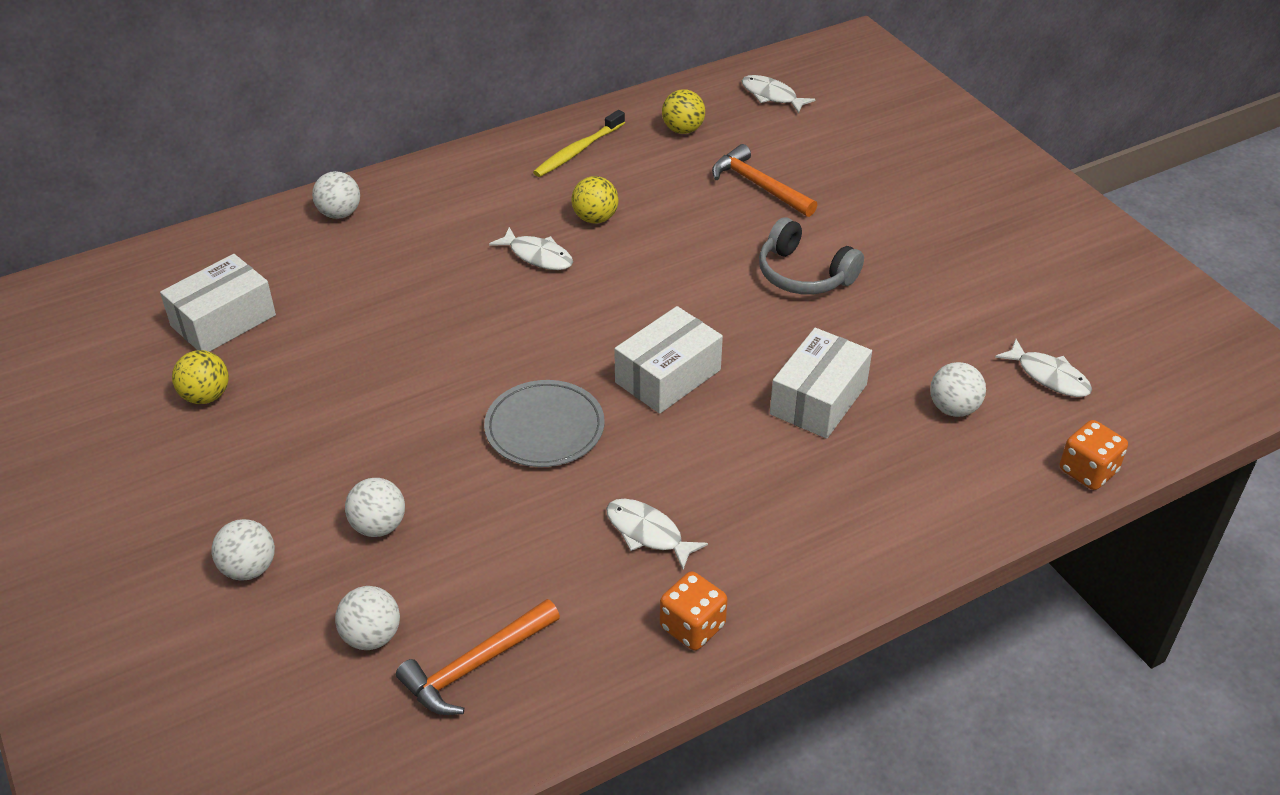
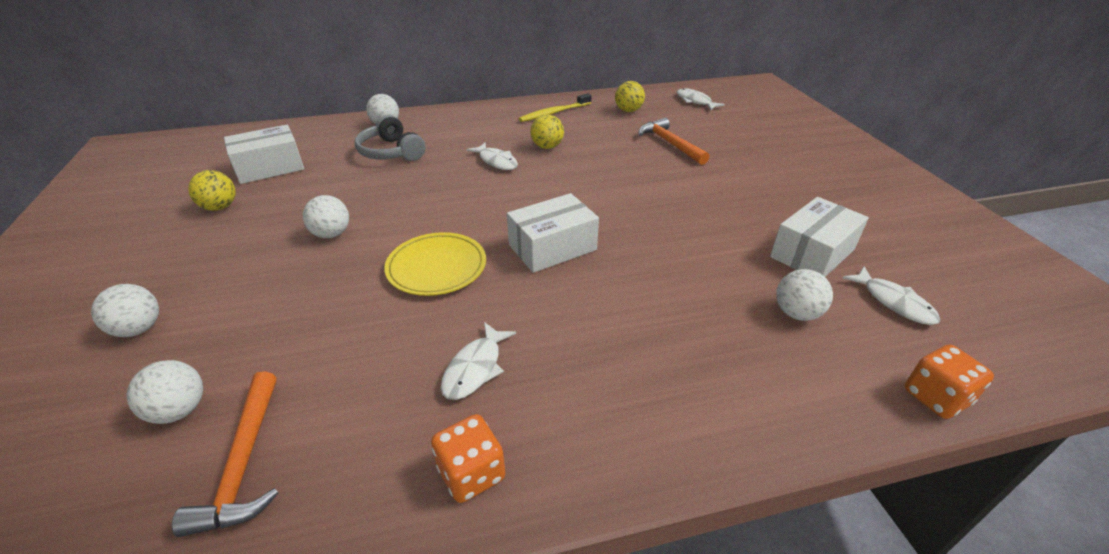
camera: 15 degrees right, 5 degrees down
(378, 526) = (260, 316): white ball -> white ball (331, 234)
(475, 665) = (244, 463): orange hammer -> orange hammer turned 75 degrees counterclockwise
(544, 428) = (436, 267): grey plate -> yellow plate
(648, 533) = (475, 368): white fish -> white fish turned 120 degrees counterclockwise
(804, 274) = (687, 197): grey headphones -> grey headphones (391, 152)
(818, 399) = (672, 285): white box -> white box (812, 253)

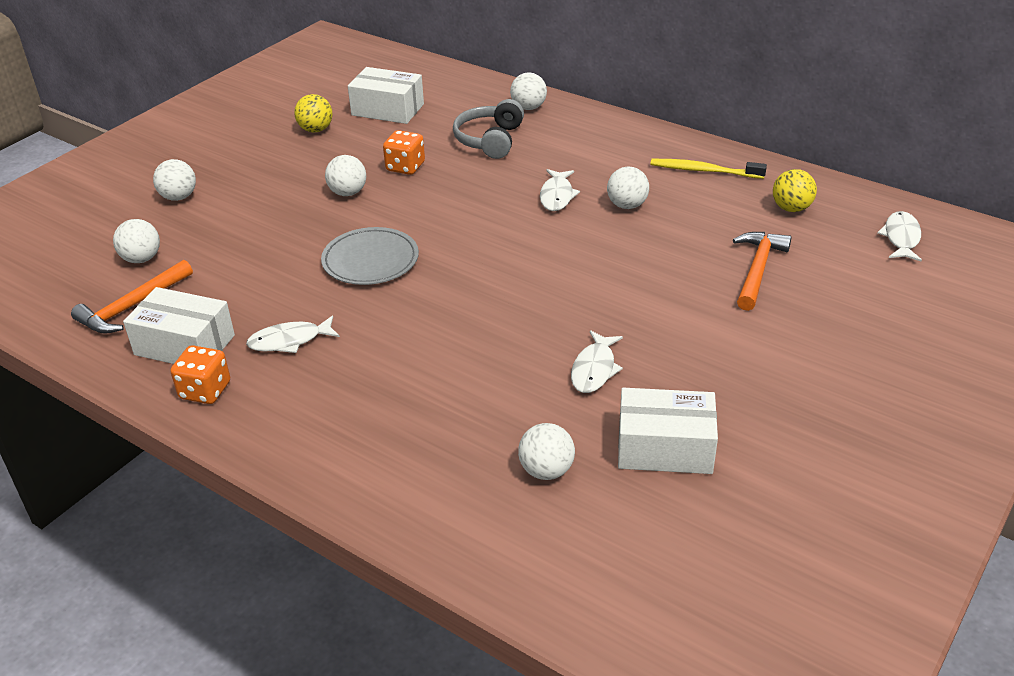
camera: 50 degrees right, 0 degrees up
(436, 267) = (370, 260): yellow plate -> grey plate
(547, 147) = (627, 205): yellow ball -> white ball
(552, 247) = (467, 297): white box -> white box (184, 345)
(893, 302) = (645, 528): white fish -> white fish (594, 369)
(935, 397) = (522, 590): orange dice -> orange dice (405, 167)

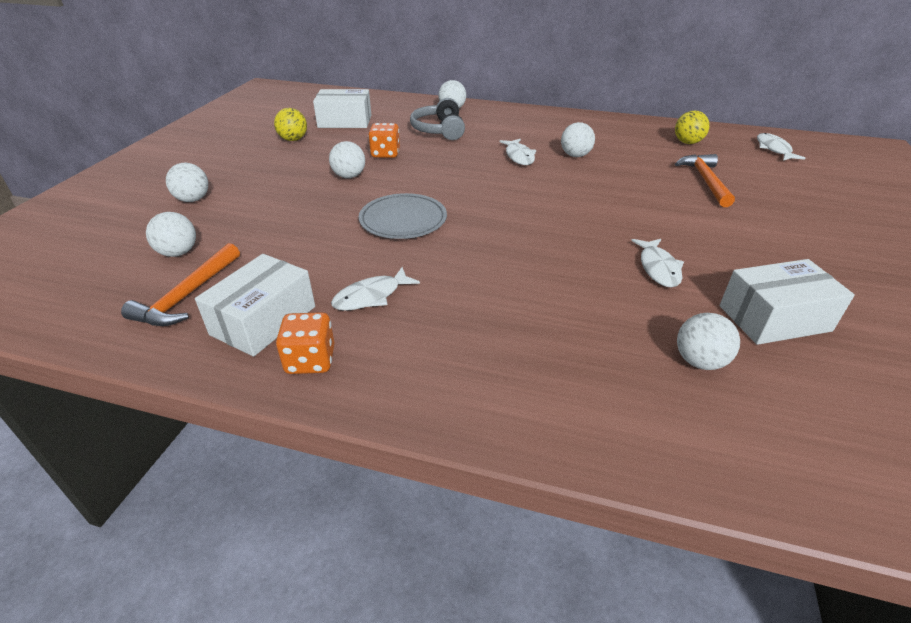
camera: 20 degrees left, 0 degrees up
(184, 345) = (263, 320): white box -> white box turned 60 degrees counterclockwise
(704, 171) = (608, 129): yellow toothbrush -> none

